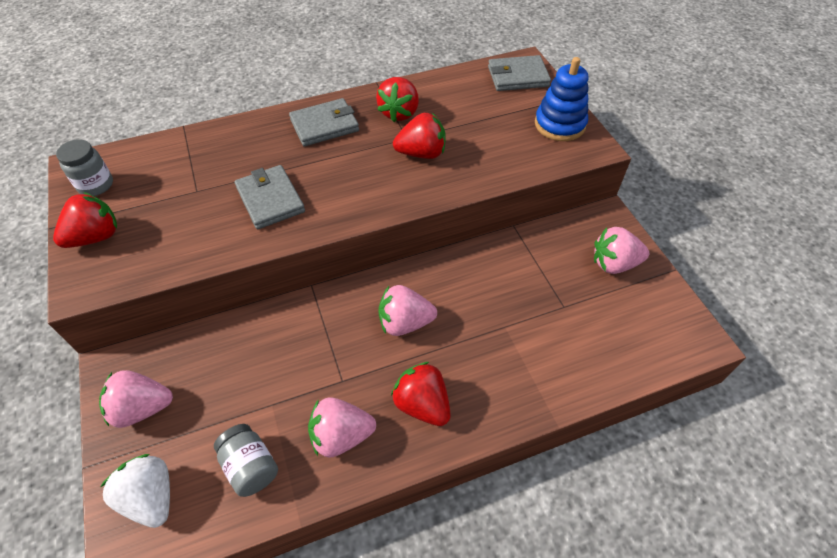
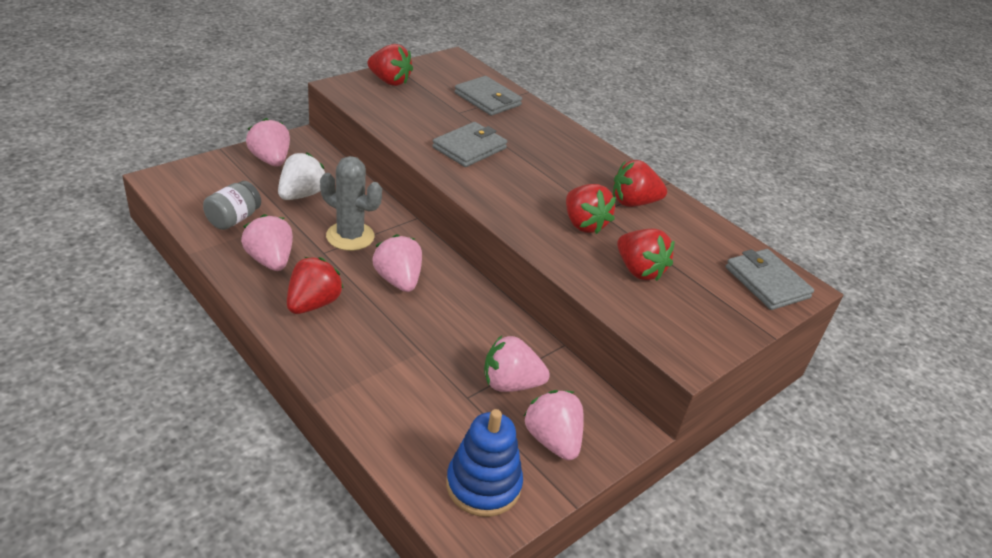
camera: 65 degrees right, 15 degrees down
(96, 185) = (439, 70): grey jar -> none
(151, 497) = (202, 180): white strawberry -> white strawberry (301, 194)
(323, 350) = (350, 236): none -> grey cactus
(324, 125) = (581, 161): grey wallet -> grey wallet (487, 99)
(491, 140) = (639, 270): none -> red strawberry
(553, 273) = (510, 384): none -> pink strawberry
(559, 124) = (706, 324): blue stacking toy -> blue stacking toy (483, 485)

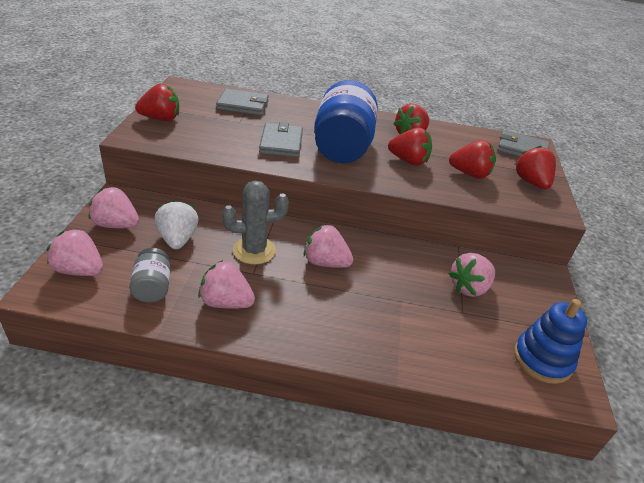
camera: 40 degrees left, 0 degrees up
(313, 303) = (299, 314): red strawberry -> red strawberry (531, 182)
(529, 179) = (342, 147): none -> blue jar
(552, 440) = (530, 306): pink strawberry -> pink strawberry (79, 270)

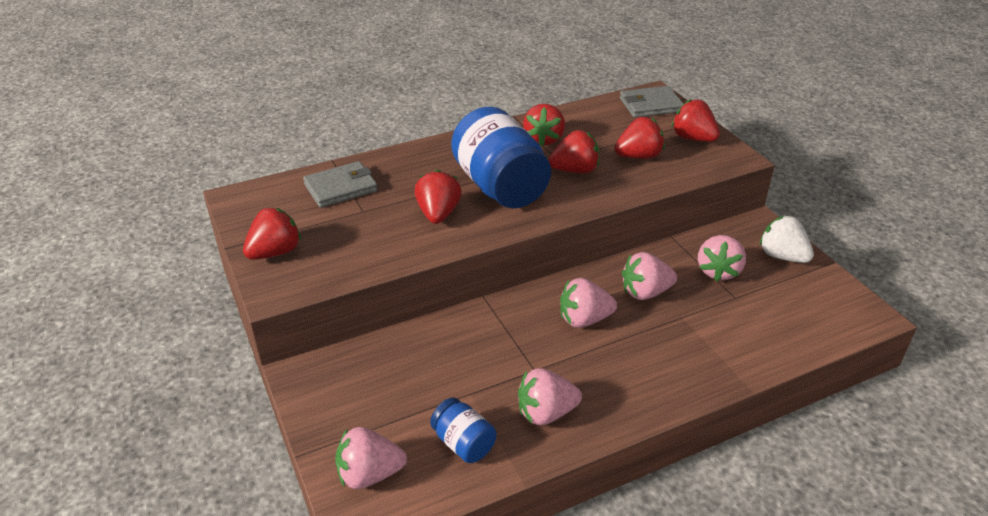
camera: 30 degrees left, 0 degrees up
(116, 225) = (341, 405): pink strawberry -> pink strawberry (645, 292)
(152, 287) = (463, 443): grey jar -> blue jar
(178, 239) = (423, 380): white strawberry -> white strawberry (782, 256)
(254, 250) = (509, 347): grey cactus -> none
(281, 143) = (438, 214): grey wallet -> red strawberry
(542, 359) = (826, 302): blue stacking toy -> none

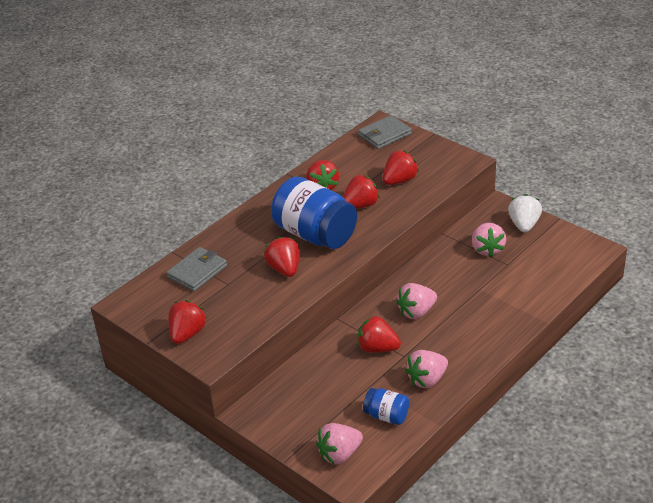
camera: 20 degrees left, 0 degrees up
(645, 292) = (447, 280): pink strawberry -> none
(693, 138) = (430, 154): red strawberry -> red strawberry (377, 348)
(782, 256) = (524, 225): white strawberry -> white strawberry turned 75 degrees clockwise

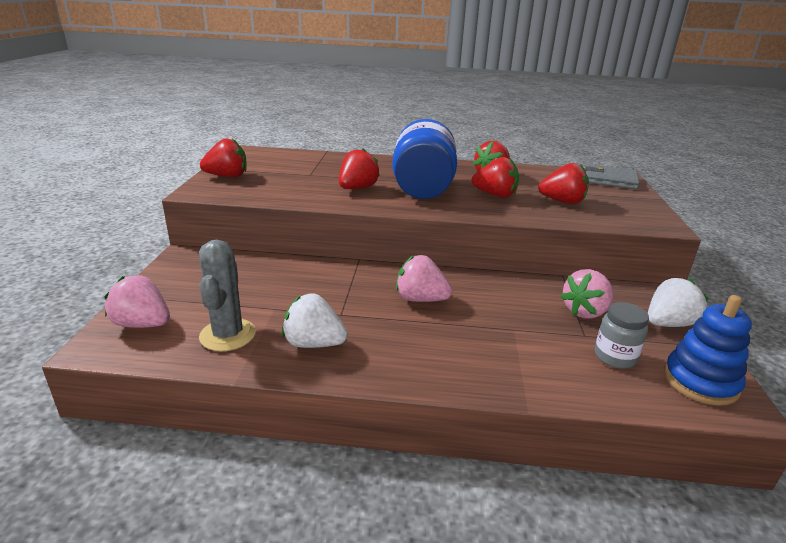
camera: 50 degrees right, 10 degrees down
(197, 271) = (312, 162): grey wallet -> none
(377, 348) = (337, 294): red strawberry -> none
(386, 416) = (228, 335): blue jar -> grey cactus
(427, 380) = (314, 343): pink strawberry -> white strawberry
(533, 265) = (615, 357): none -> grey jar
(573, 249) = (700, 381): none -> blue stacking toy

